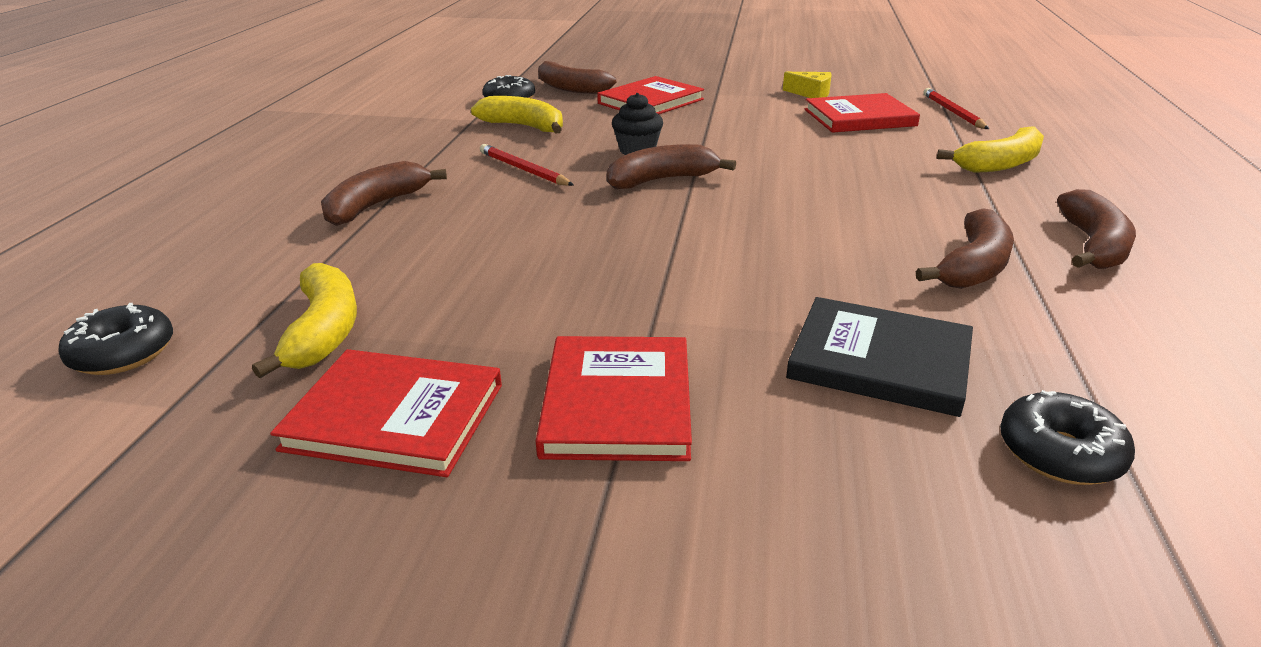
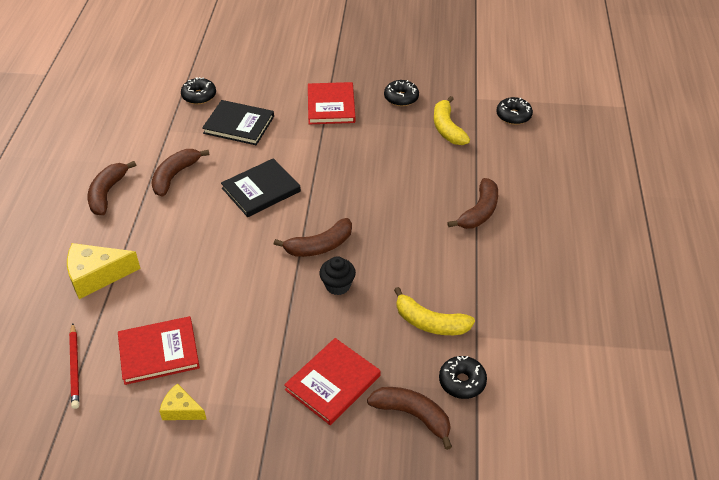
camera: 175 degrees right, 15 degrees up
(395, 416) = (401, 98): red book -> black donut
(524, 170) = (409, 255): red pencil -> none
(777, 241) = (261, 190): none -> black book
(1000, 164) = (97, 276): yellow banana -> yellow cheese

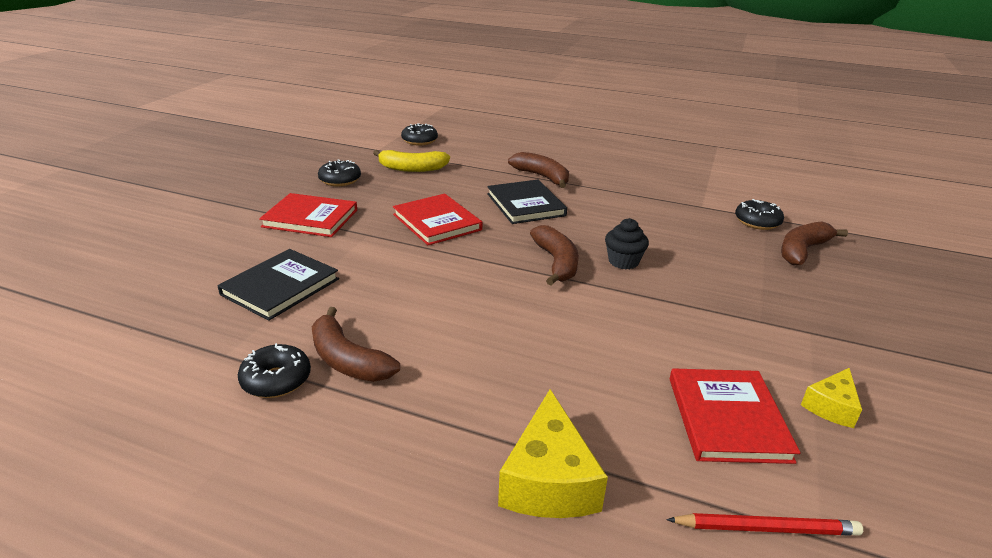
camera: 75 degrees left, 15 degrees down
(107, 193) = (335, 447): brown banana -> none
(199, 96) = (170, 313): black donut -> black donut (276, 380)
(261, 190) = (433, 288): black book -> black book (525, 204)
(332, 383) = (767, 286): red book -> red book (437, 222)
(430, 322) = (683, 223): yellow banana -> none

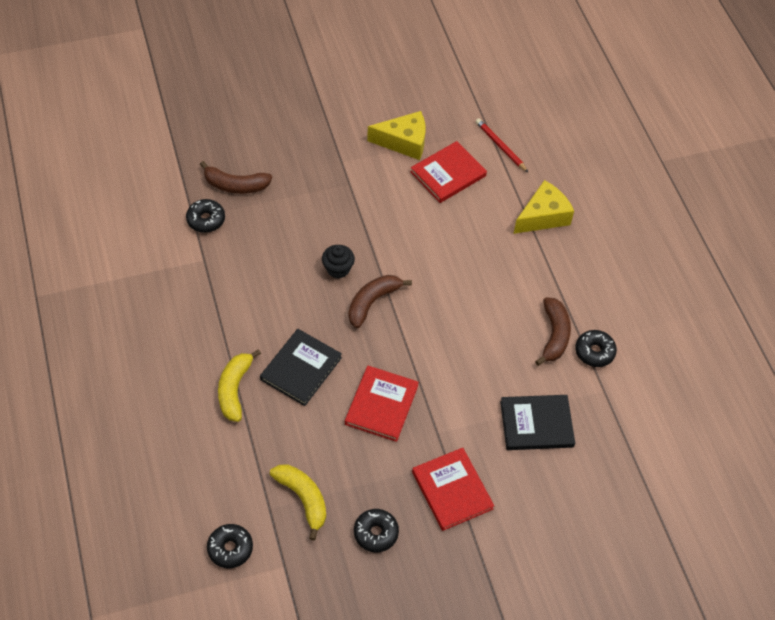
camera: 130 degrees left, 25 degrees up
(542, 177) = (234, 389): brown banana -> yellow banana
(831, 407) = (404, 142): yellow cheese -> yellow cheese, size x1.72

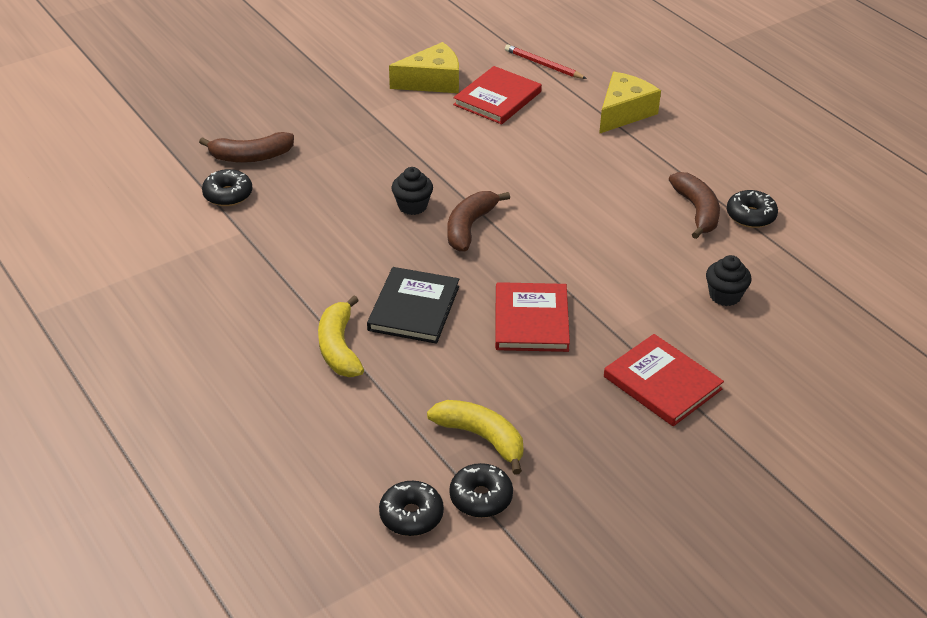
camera: 15 degrees left, 15 degrees down
(376, 533) = (592, 450): black donut -> black donut (481, 497)
(536, 424) = (725, 295): black book -> black cupcake

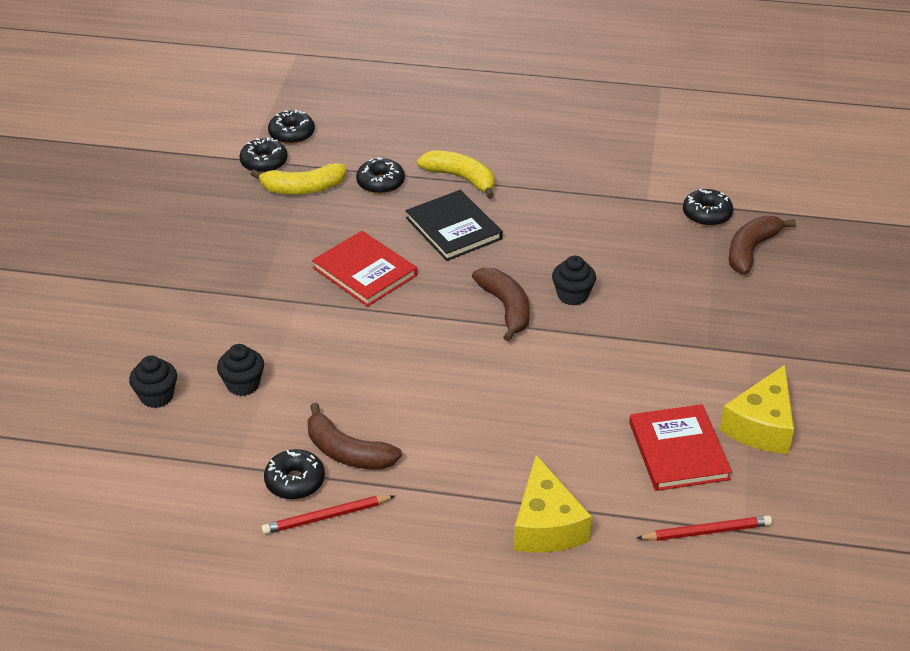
camera: 135 degrees right, 0 degrees up
(409, 392) = (380, 183): none -> black donut
(662, 383) = (224, 288): red book -> none
(750, 187) = (326, 517): none -> red pencil
(800, 328) = (157, 396): none -> black cupcake

